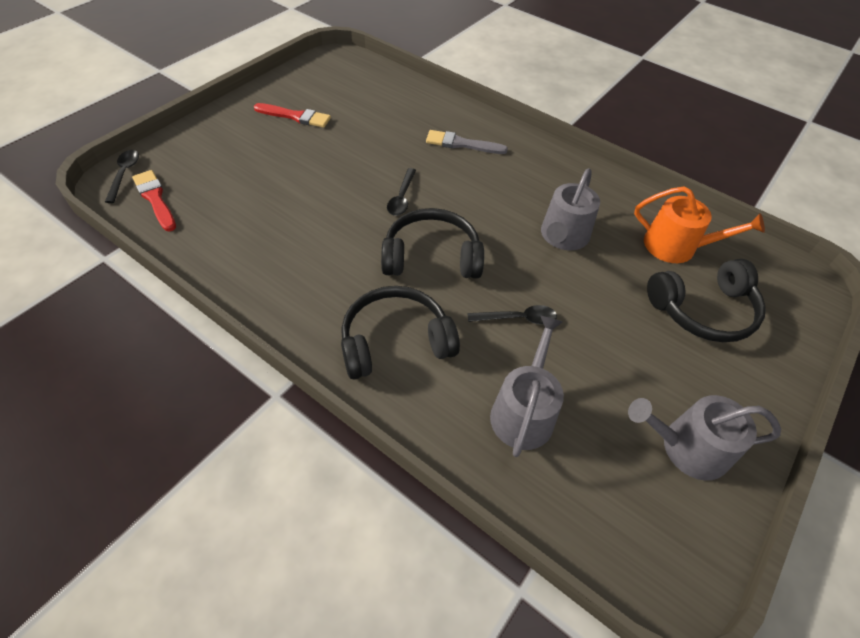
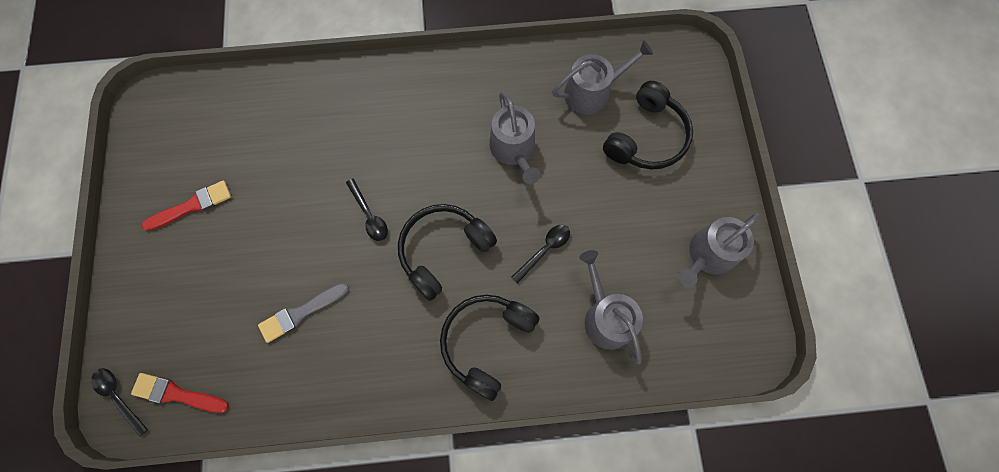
camera: 40 degrees left, 20 degrees up
(462, 144) = (361, 117): grey brush -> grey brush (301, 313)
(677, 246) = (592, 92): orange watering can -> grey watering can

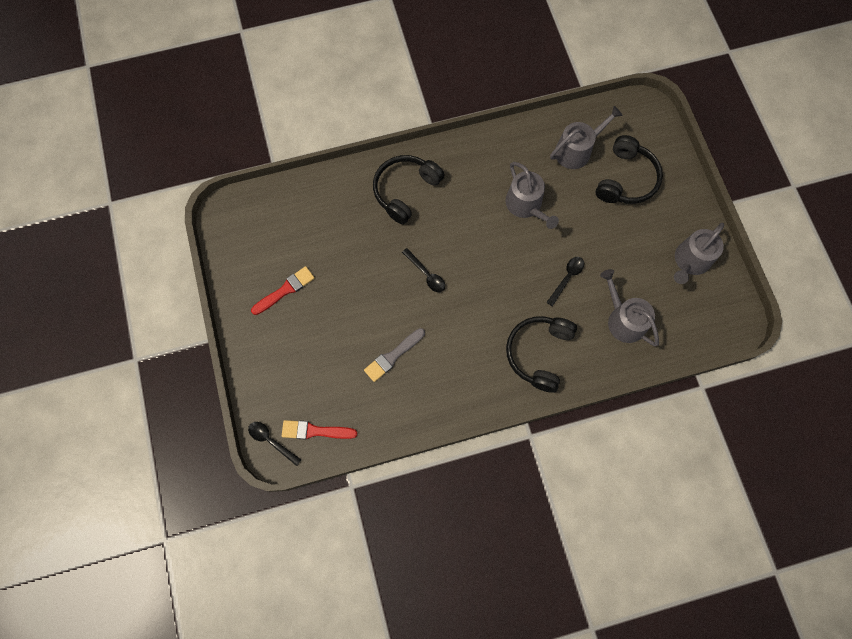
camera: 10 degrees left, 0 degrees up
(443, 250) = (490, 291): black headphones -> black headphones (405, 190)

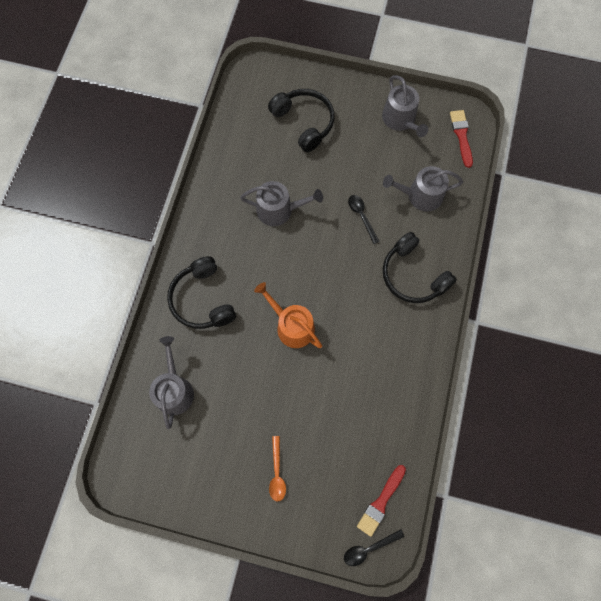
camera: 60 degrees left, 0 degrees up
(285, 290) = (232, 459): red brush -> red brush (461, 136)
(293, 331) = (277, 473): none -> orange spoon
(393, 356) = (349, 395): grey brush -> none
(426, 274) = (291, 326): black spoon -> orange watering can
(577, 150) = (255, 143): grey watering can -> grey watering can (174, 389)

